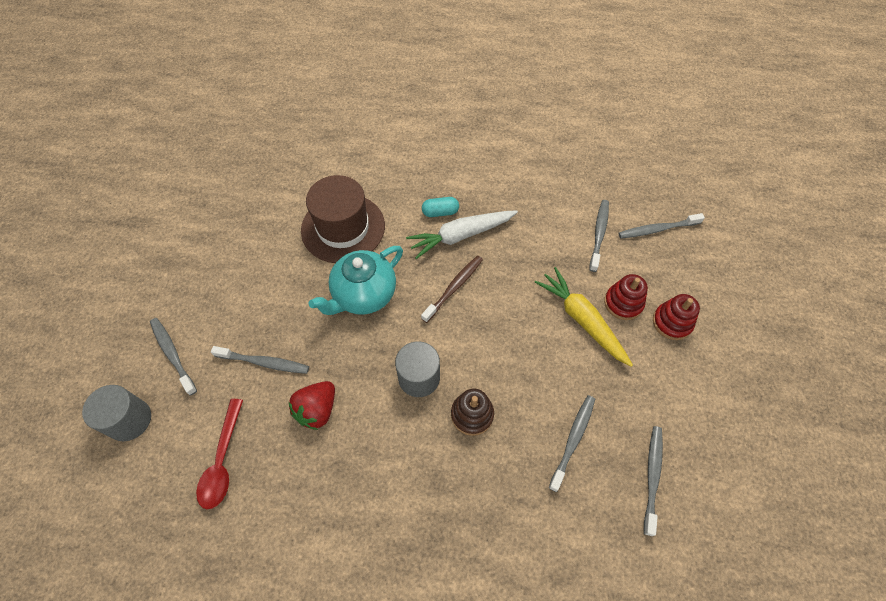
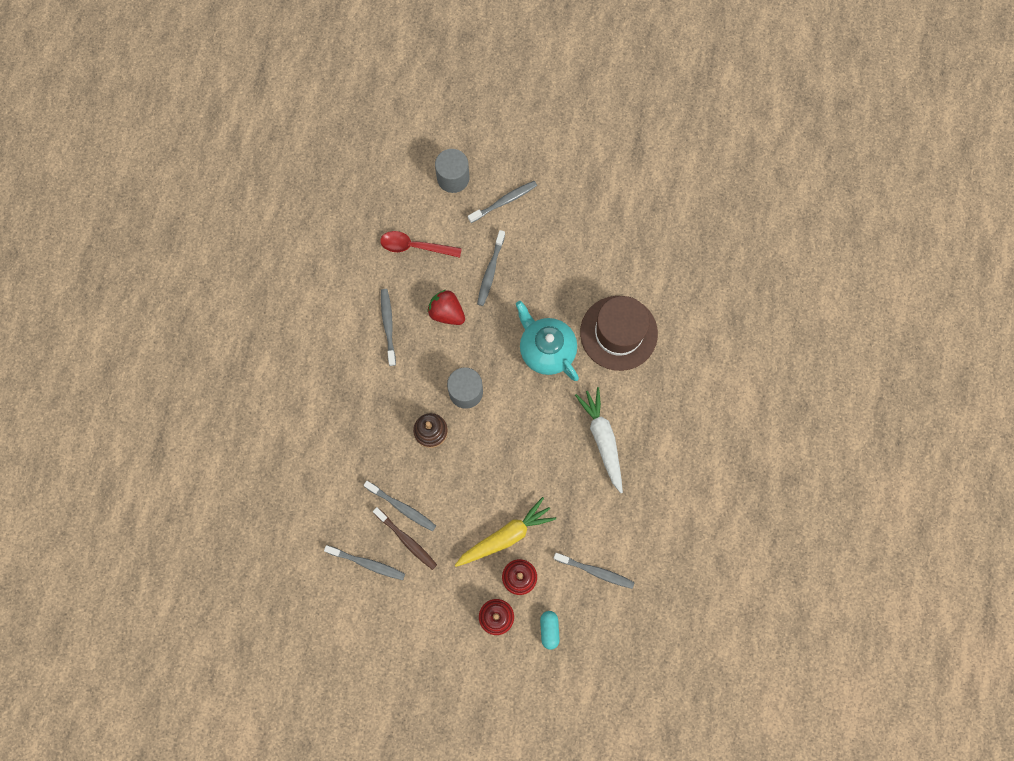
camera: 95 degrees right, 15 degrees up
(440, 212) = (631, 423): turquoise capsule -> turquoise capsule (549, 630)
(454, 288) = (547, 428): brown toothbrush -> brown toothbrush (406, 540)
(657, 229) = (597, 630): grey toothbrush -> grey toothbrush (388, 325)

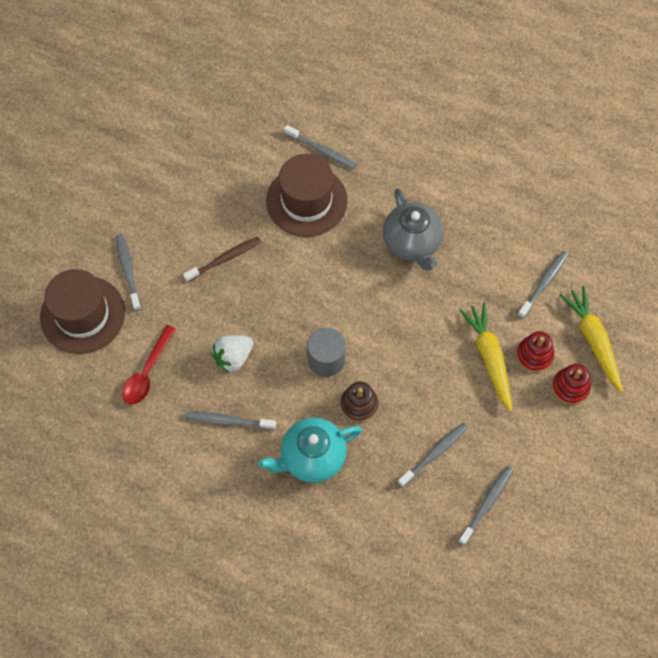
camera: 75 degrees left, 10 degrees down
(406, 540) = (471, 457): brown toothbrush -> brown toothbrush (224, 259)
(447, 313) = (233, 357): red strawberry -> white strawberry
(453, 178) = (82, 315): grey cylinder -> brown hat
(490, 271) = (201, 303): grey toothbrush -> grey toothbrush (322, 151)
(546, 350) = (304, 271): turquoise teapot -> turquoise teapot (312, 457)
(549, 630) = (593, 340): turquoise capsule -> yellow carrot
(602, 439) = (412, 243): white carrot -> grey teapot

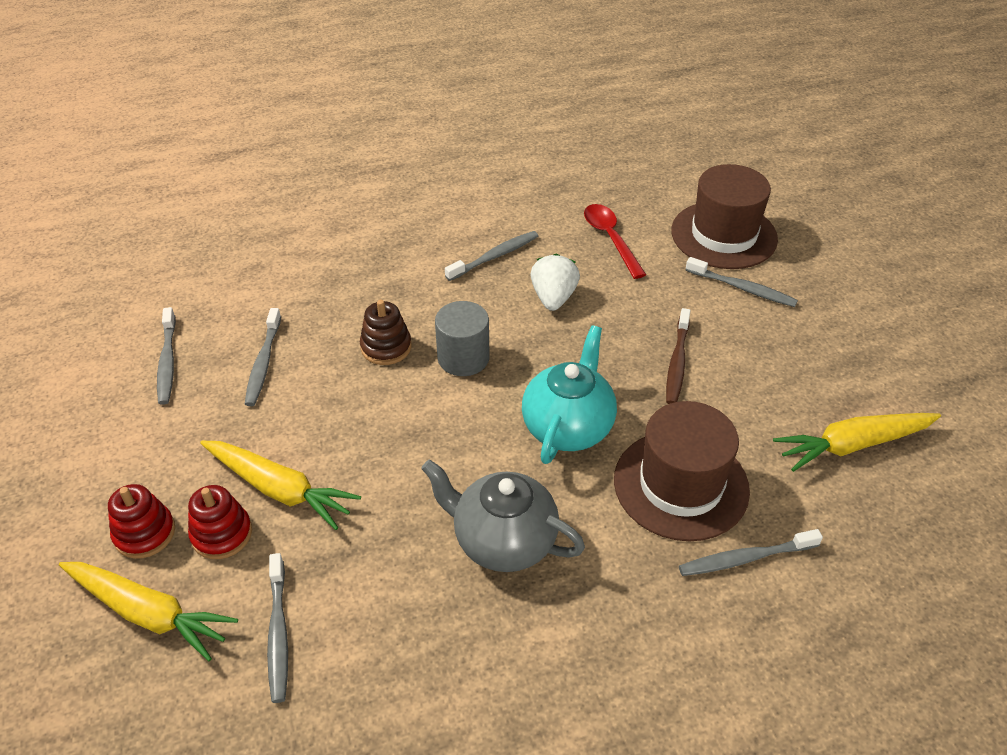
camera: 135 degrees right, 20 degrees down
(208, 151) = (853, 445): none -> yellow carrot
(312, 457) = (386, 283): turquoise teapot -> turquoise teapot (568, 427)

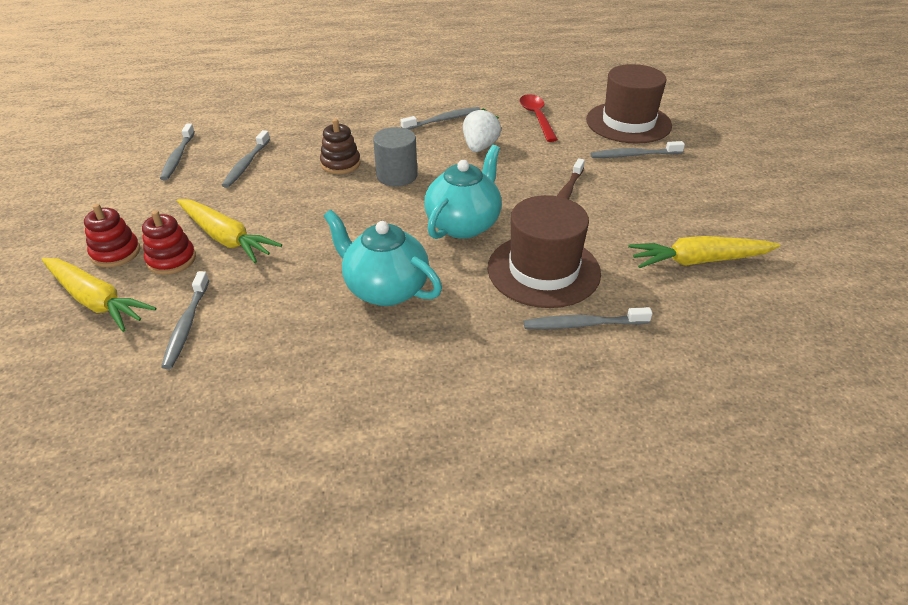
camera: 10 degrees right, 5 degrees down
(503, 541) = (385, 289): grey teapot -> turquoise teapot
(742, 288) = (634, 155): grey toothbrush -> grey toothbrush turned 135 degrees clockwise

